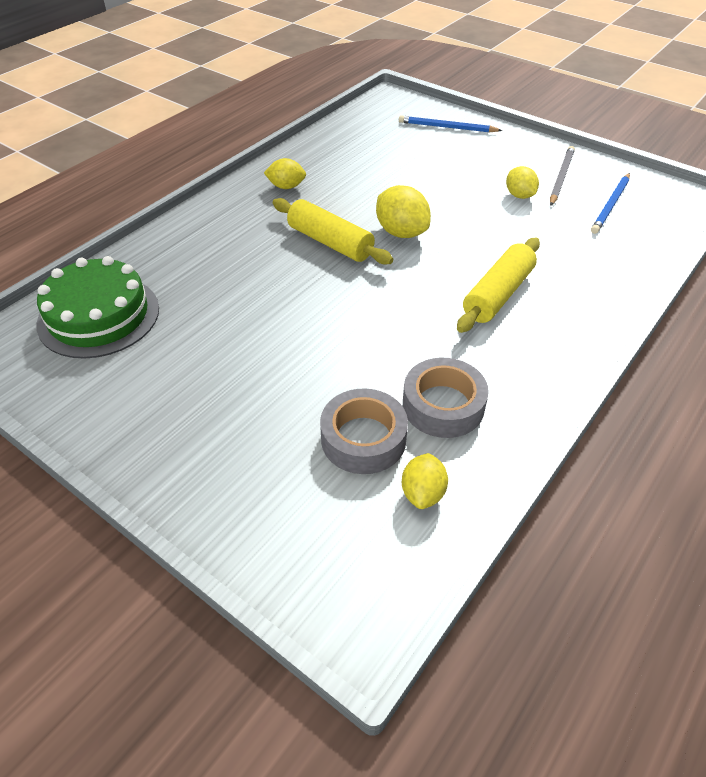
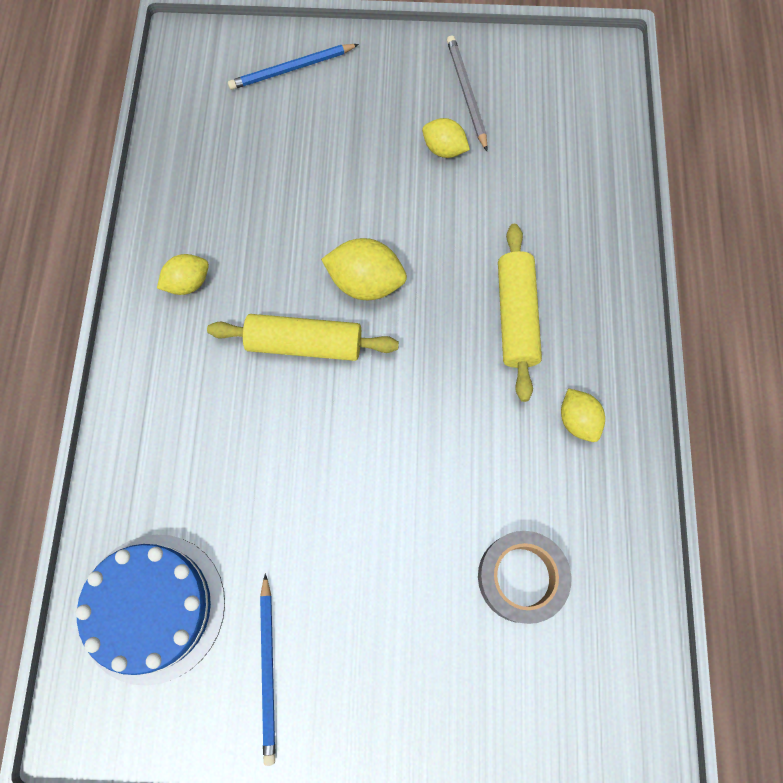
camera: 35 degrees left, 25 degrees up
(99, 316) = (152, 607): green cake -> blue cake
(423, 493) = (606, 599): yellow lemon -> yellow lemon (577, 420)
(443, 405) = (559, 492): grey tape -> none
(610, 205) = (539, 113): blue pencil -> blue pencil (268, 670)

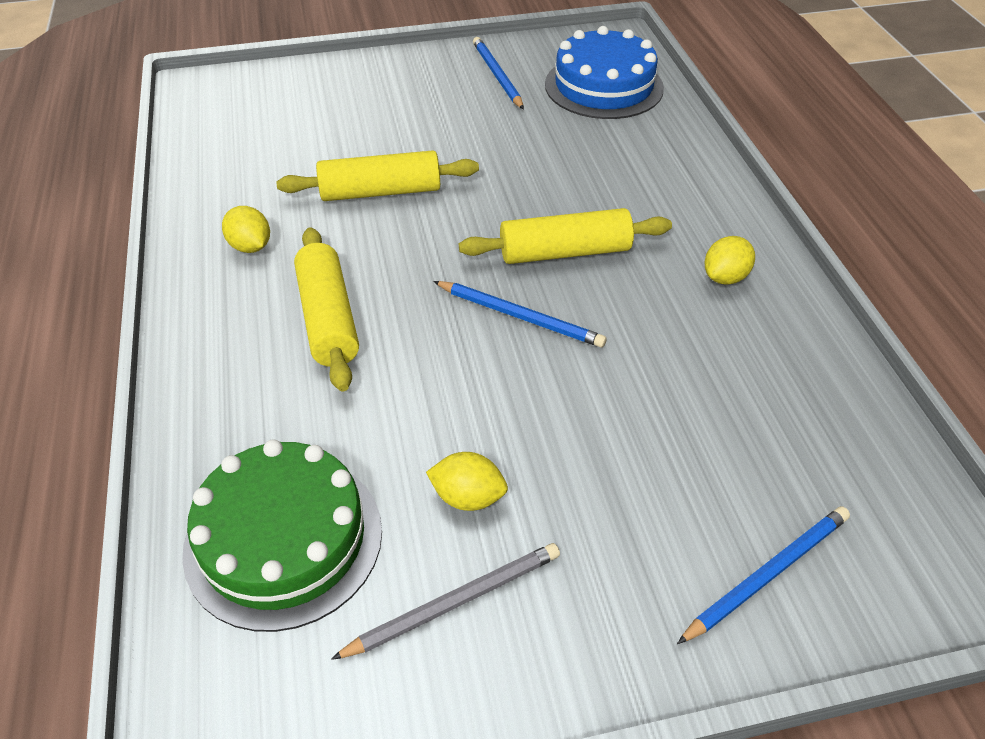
camera: 165 degrees right, 25 degrees down
(366, 282) = (520, 316): yellow lemon -> blue pencil
(449, 470) = (380, 192): none -> yellow rolling pin
(466, 93) = (455, 602): grey pencil -> grey pencil turned 90 degrees counterclockwise
(521, 577) = (301, 144): grey tape -> none
(558, 149) = (283, 539): none -> green cake

